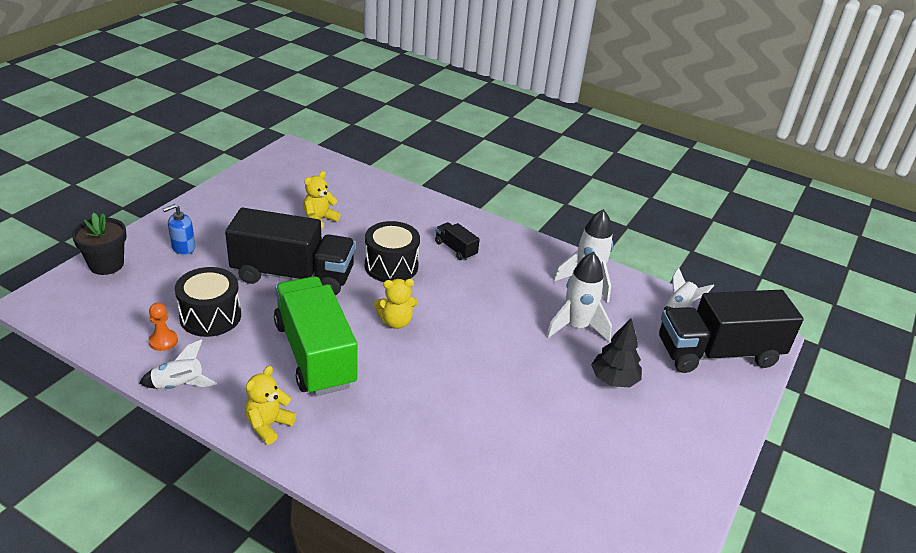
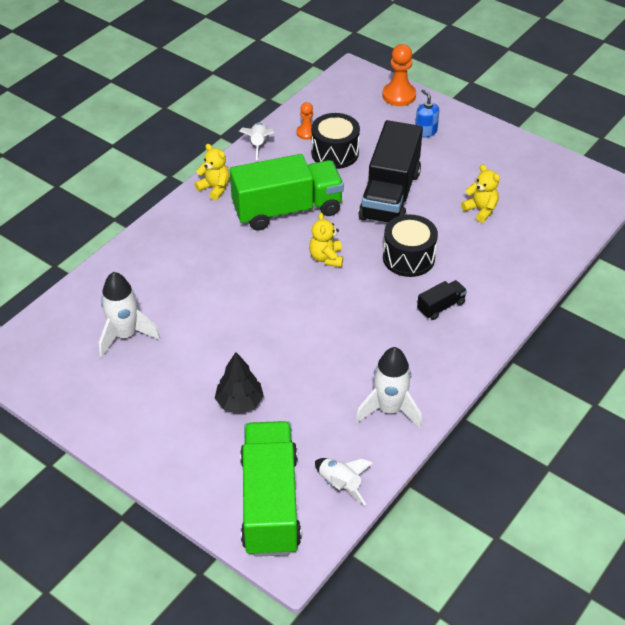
camera: 100 degrees right, 10 degrees up
(106, 265) = (399, 95): black flower pot -> orange pawn
(576, 327) = (315, 387): white rocket -> white rocket (125, 335)
(717, 353) = (270, 503): black truck -> green truck

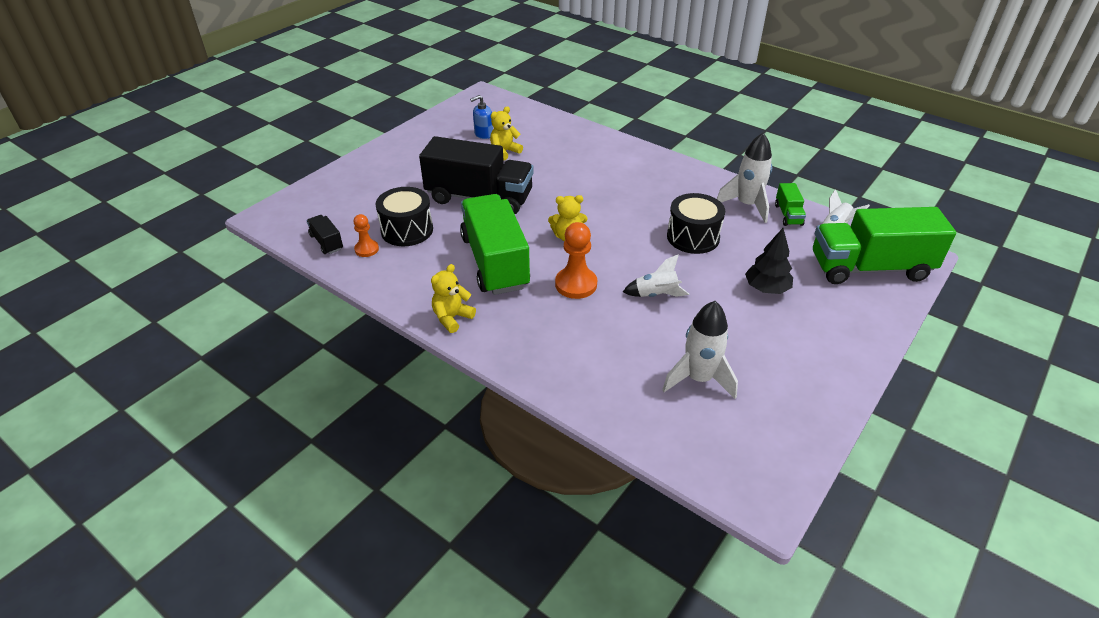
camera: 90 degrees left, 5 degrees down
(259, 144) = (378, 284): white rocket -> white rocket (656, 295)
(372, 446) = (788, 215): none -> green truck
(399, 95) = (322, 188): orange pawn -> orange pawn (576, 284)
(408, 258) = (566, 190): black drum -> black drum (693, 237)
(425, 131) = (386, 175): blue soap dispenser -> blue soap dispenser (483, 134)
(441, 307) = (625, 176): black truck -> black truck (326, 242)

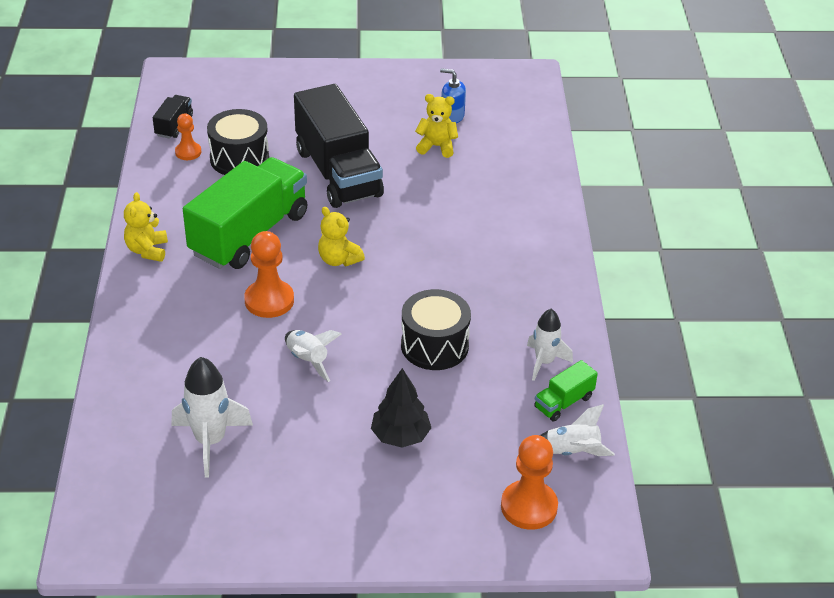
camera: 50 degrees right, 0 degrees up
(452, 318) = (147, 250): yellow teddy bear -> yellow teddy bear turned 90 degrees counterclockwise
(747, 205) = (544, 362): white rocket -> white rocket, size x0.66
(869, 268) = (529, 507): green truck -> orange pawn

